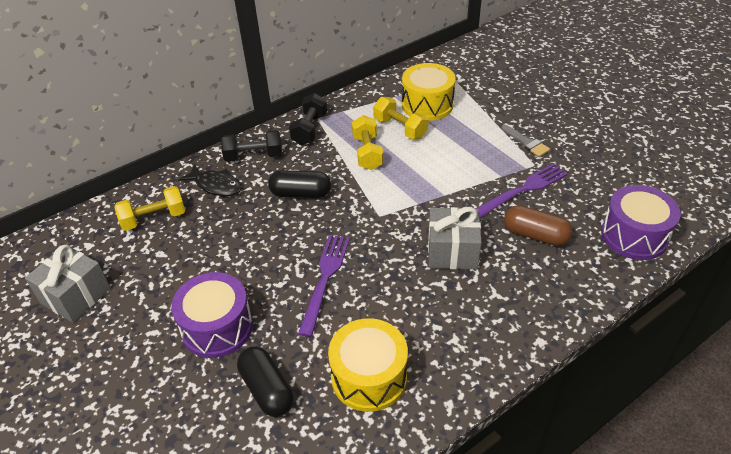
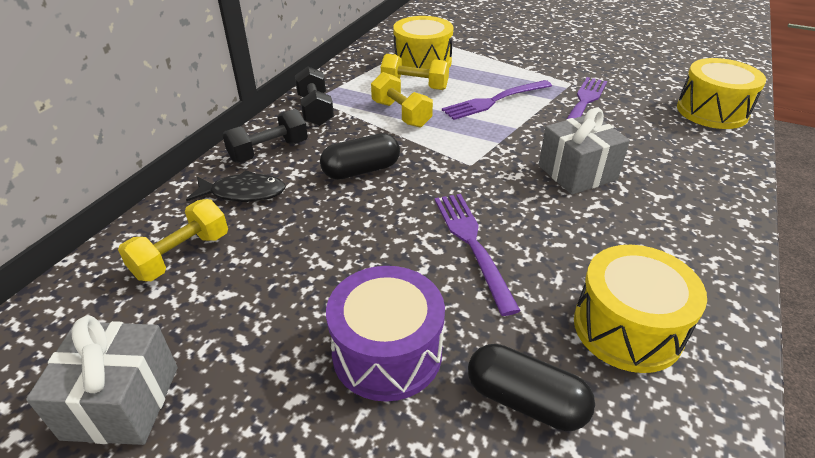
camera: 30 degrees left, 5 degrees down
(450, 163) = (494, 101): none -> purple fork
(526, 142) = (545, 69): grey brush -> none
(535, 235) = (635, 135): brown capsule -> none
(634, 235) = (712, 111): purple drum -> yellow drum

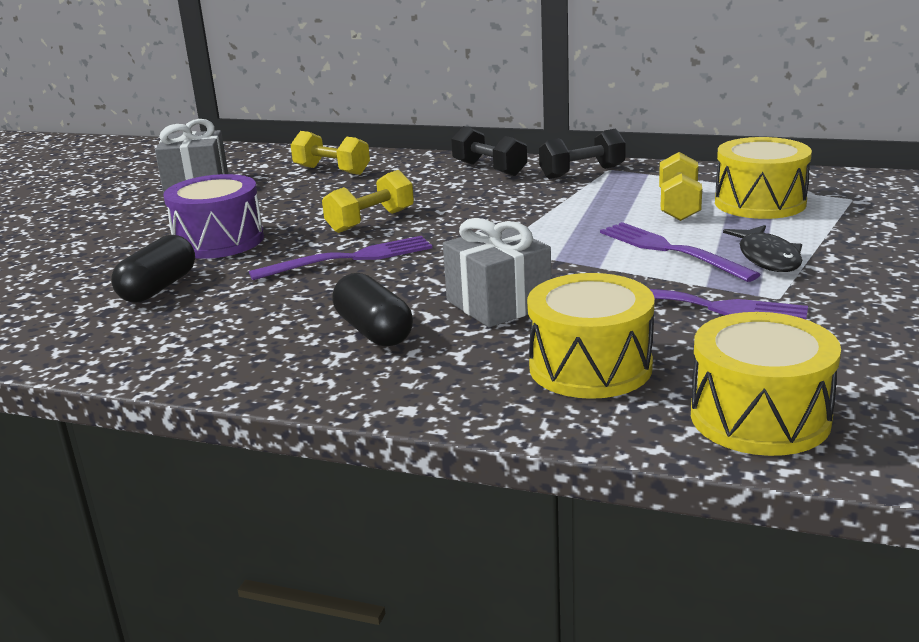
camera: 85 degrees right, 15 degrees down
(243, 193) = (417, 172): black fish -> black fish (767, 258)
(361, 170) = (467, 205): black capsule -> black capsule (374, 331)
(401, 114) = (597, 207): yellow dumbbell -> yellow dumbbell (370, 221)
(627, 328) = (226, 327): yellow drum -> yellow drum (590, 367)

